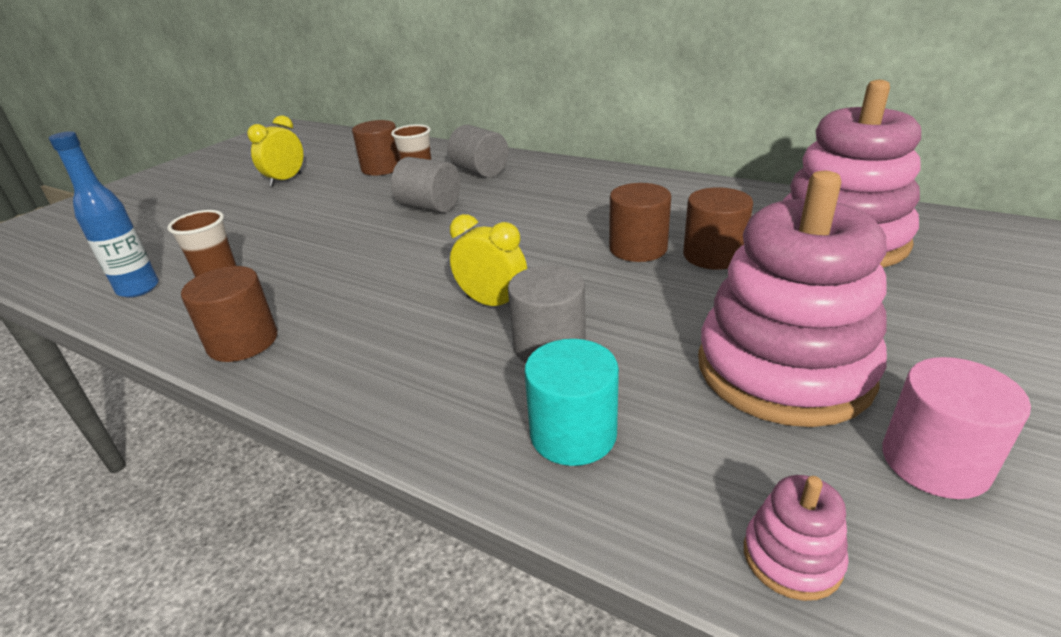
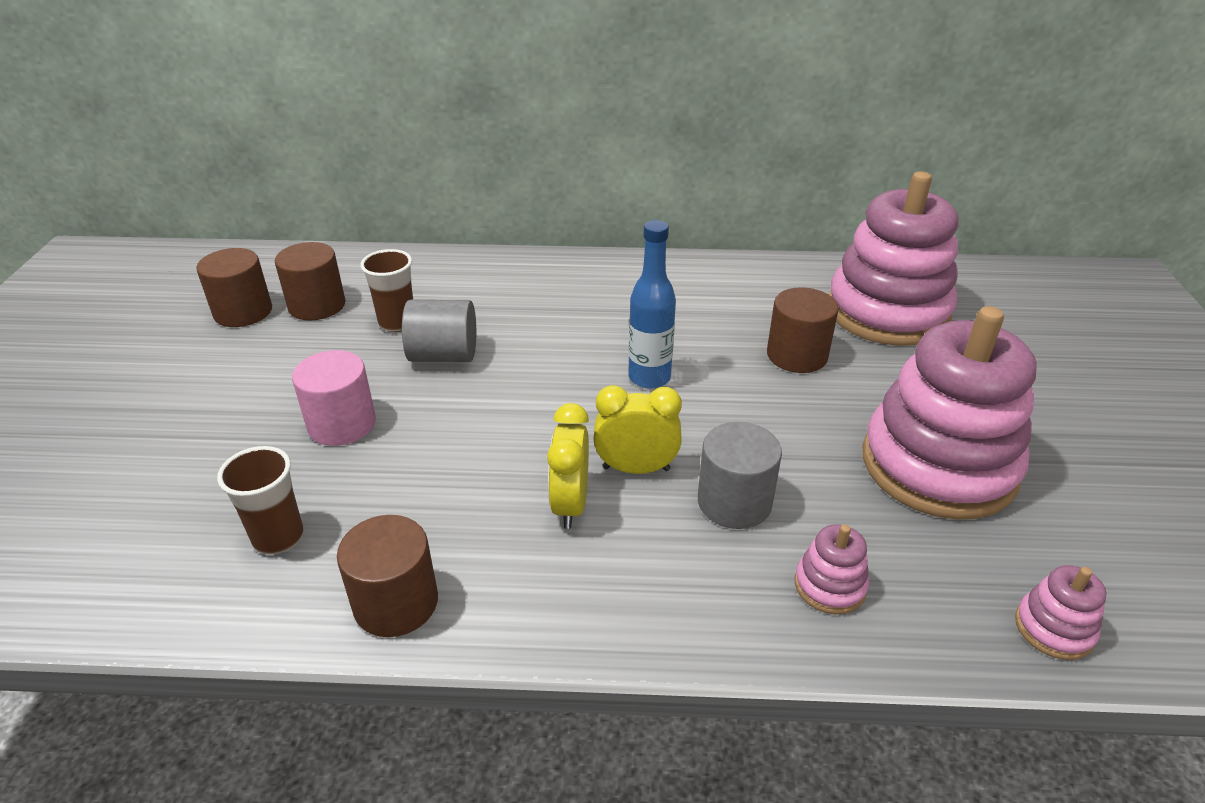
camera: 30 degrees left, 5 degrees up
(138, 289) = (153, 577): blue bottle -> blue bottle (649, 378)
(285, 180) = (187, 351): yellow clock -> yellow clock (570, 504)
(480, 171) = (458, 289): grey cylinder -> none
(573, 434) = (829, 586): turquoise cylinder -> pink stacking toy
(638, 248) = (722, 363): brown cylinder -> brown cylinder (243, 312)
(934, 462) = (1084, 515): pink cylinder -> pink cylinder (342, 424)

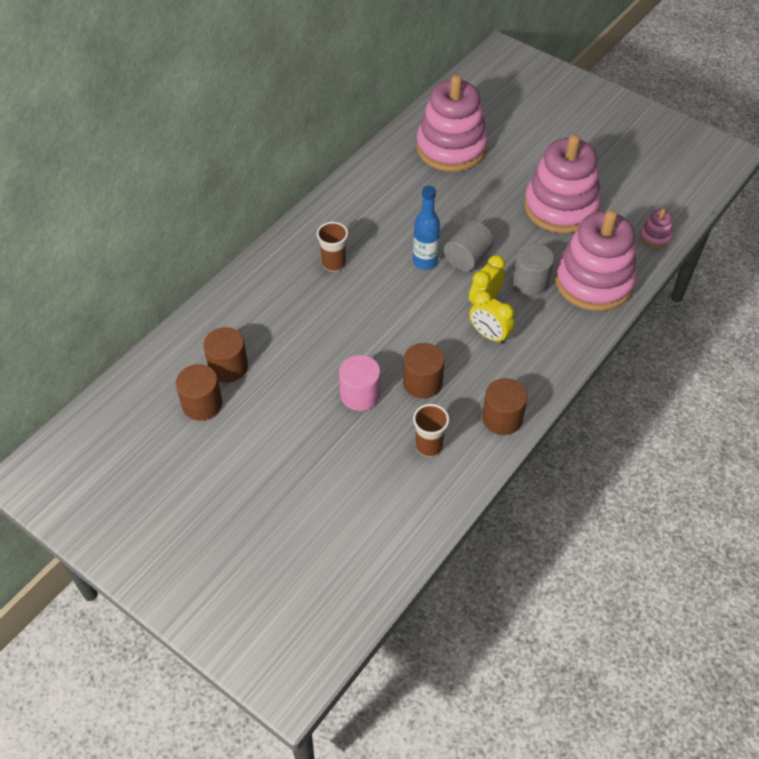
camera: 55 degrees left, 15 degrees up
(397, 323) = (283, 337): brown cup -> brown cup (334, 264)
(443, 355) = (334, 331): grey cylinder -> grey cylinder (467, 258)
(797, 355) = (454, 201): brown cylinder -> brown cylinder (422, 382)
(829, 586) = (594, 281): pink stacking toy -> pink stacking toy, size x2.47

